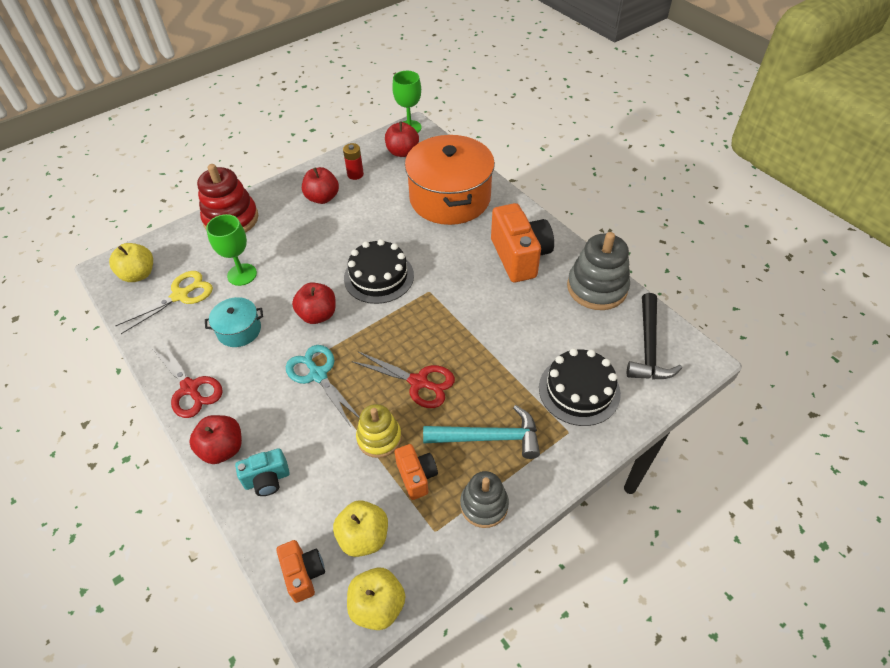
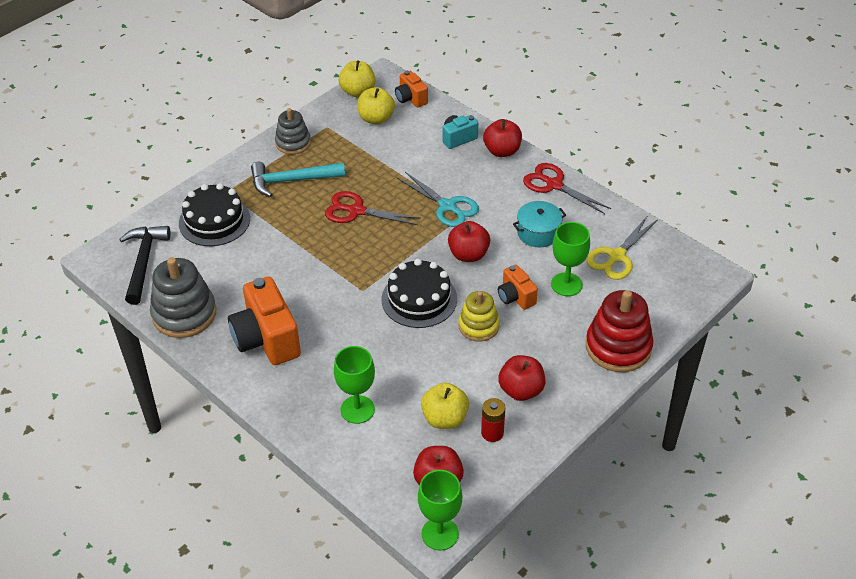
camera: 170 degrees right, 5 degrees down
(138, 274) = (676, 272): yellow apple -> yellow apple (445, 418)
(379, 438) = (380, 171): yellow stacking toy -> yellow stacking toy (478, 326)
(416, 476) = (345, 152): orange camera -> orange camera (515, 297)
(450, 198) = (357, 409): orange pot -> green goblet

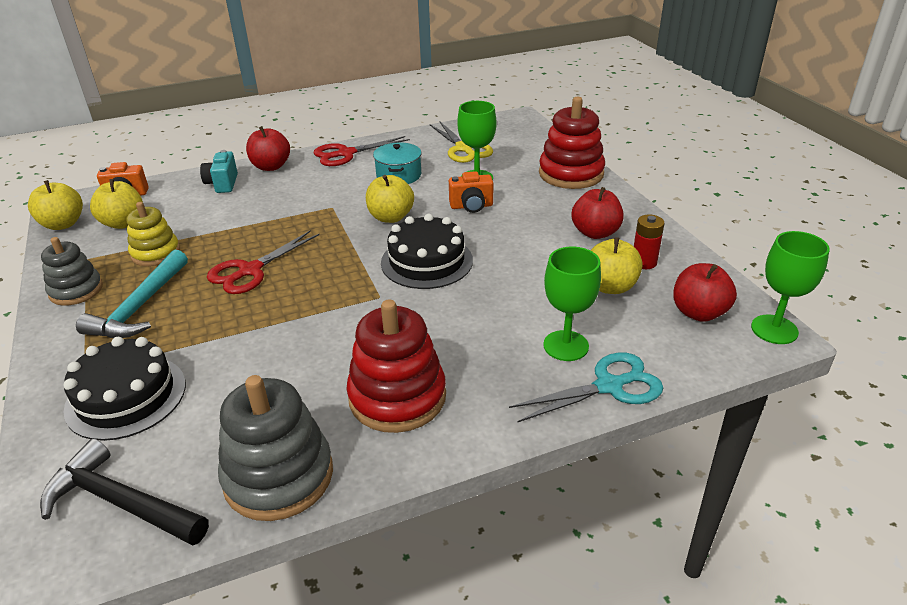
camera: 65 degrees left, 10 degrees down
(266, 339) = (397, 397): orange camera -> red stacking toy
(447, 206) = (310, 212): turquoise scissors -> turquoise scissors (609, 386)
(468, 254) = (391, 217): red apple -> yellow apple
(478, 326) = (494, 235): yellow stacking toy -> yellow stacking toy (155, 253)

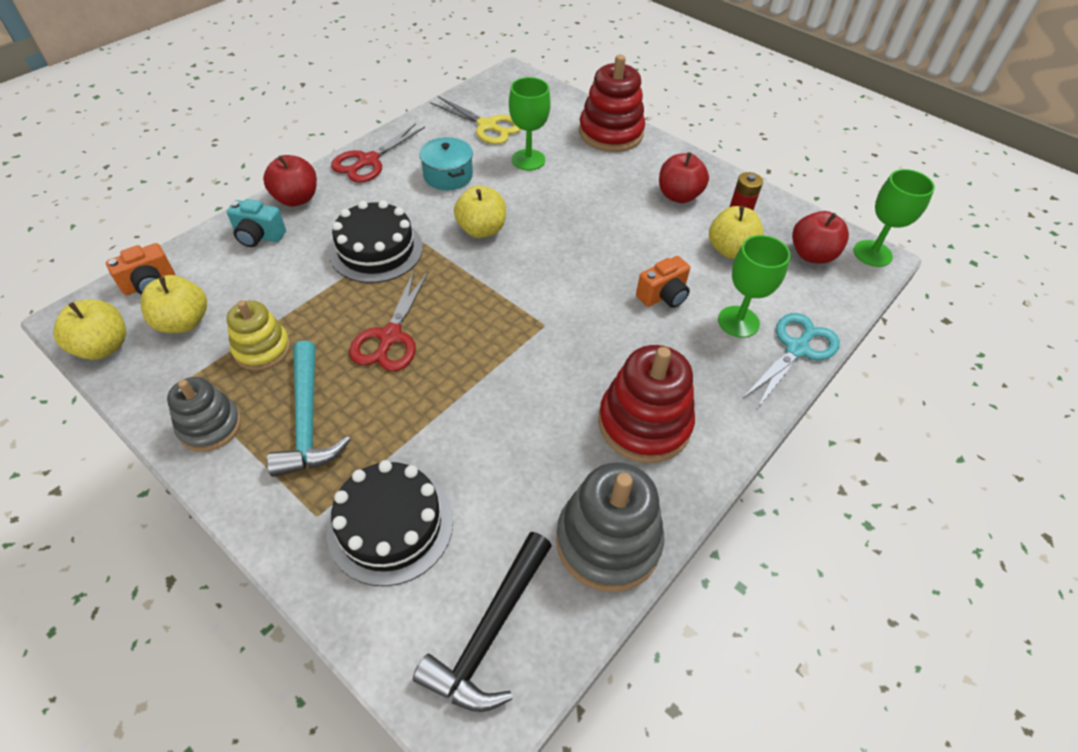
camera: 30 degrees left, 15 degrees up
(121, 502) = (490, 631): black hammer -> black hammer turned 60 degrees counterclockwise
(222, 184) = (259, 236): turquoise camera -> turquoise camera turned 45 degrees counterclockwise
(426, 261) = (557, 271): black cake -> black cake (376, 250)
(471, 206) = (549, 195): orange camera -> orange camera (663, 296)

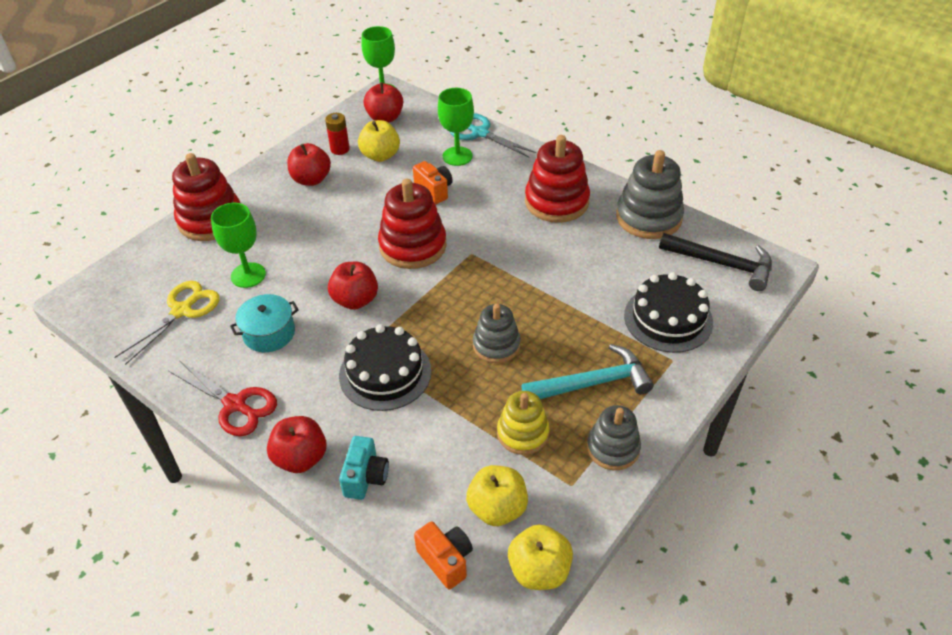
camera: 90 degrees left, 5 degrees down
(390, 337) = (496, 345): red scissors -> grey stacking toy
(481, 230) = (355, 300): yellow apple -> red apple
(561, 274) = (413, 246): none -> red stacking toy

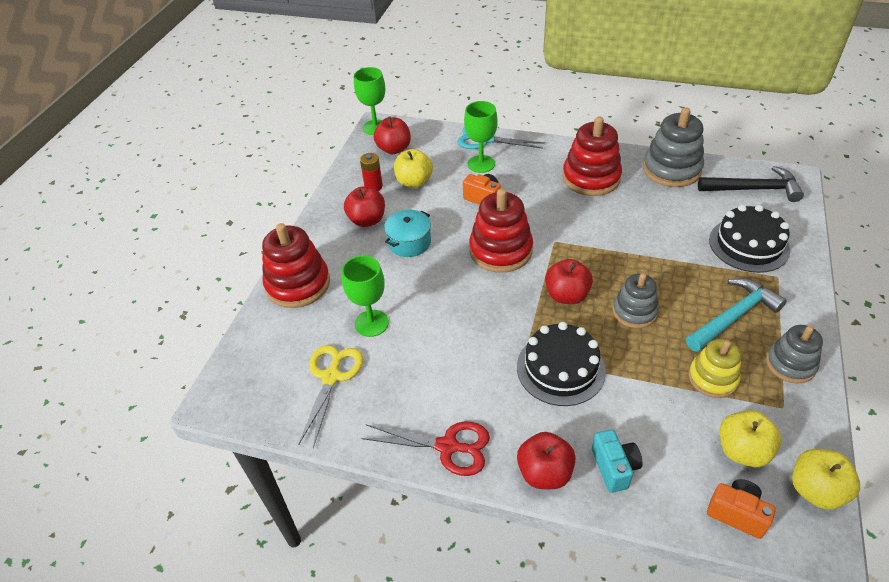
camera: 20 degrees left, 0 degrees up
(269, 333) = (430, 369): turquoise pot -> turquoise pot (409, 242)
(355, 300) = (486, 313): red apple -> red apple (566, 295)

